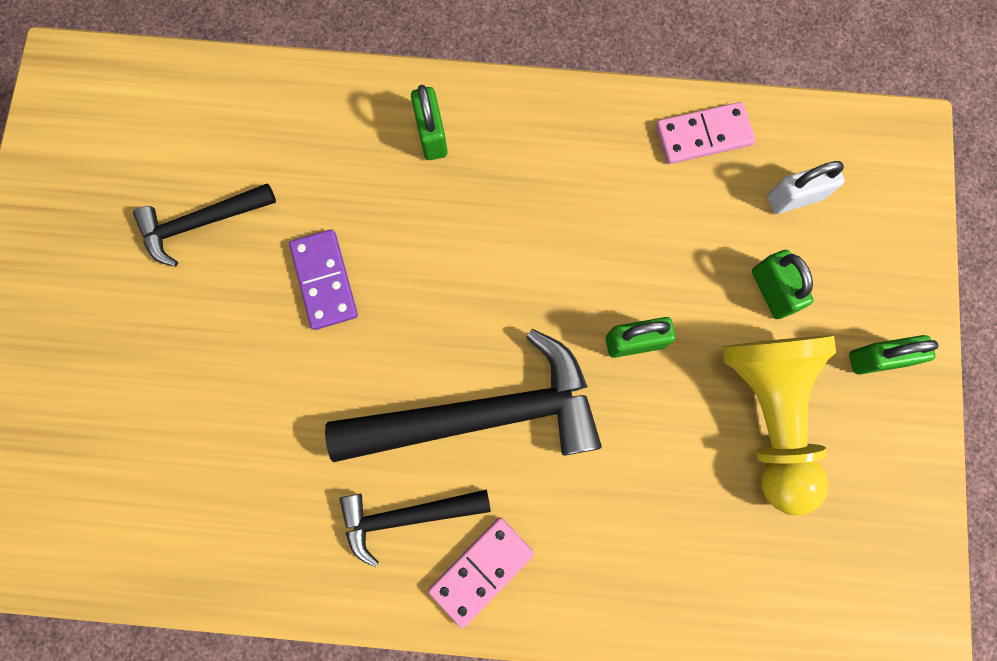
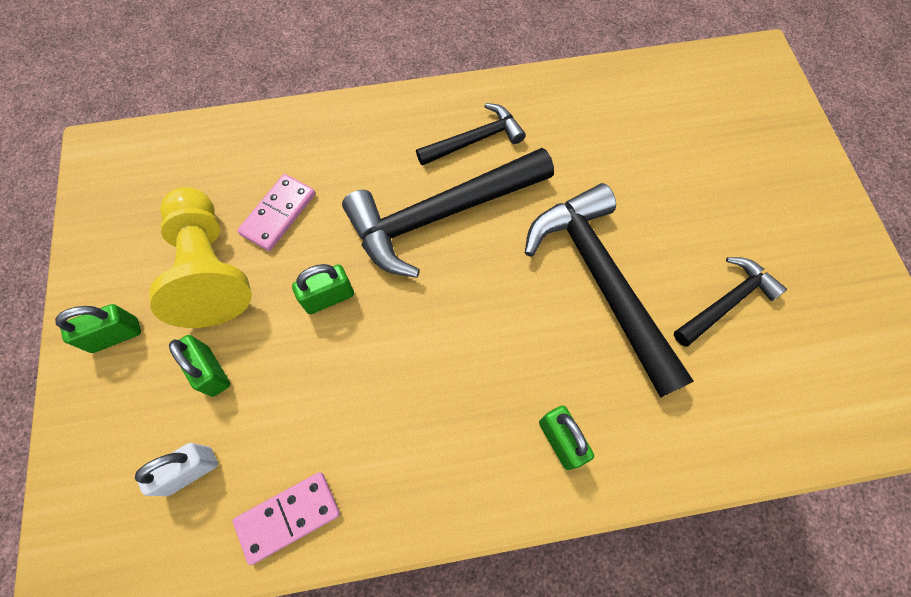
camera: 165 degrees right, 10 degrees down
(324, 280) = (602, 282): purple domino -> black hammer
(481, 570) = (413, 122): pink domino -> pink domino (278, 214)

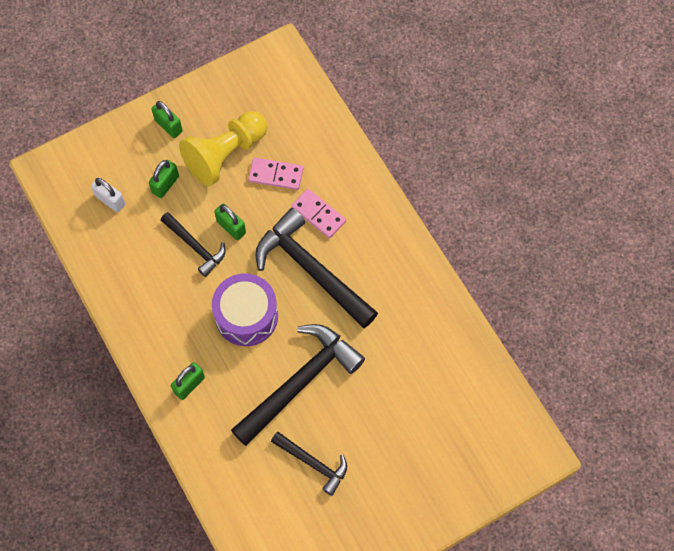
camera: 70 degrees right, 0 degrees up
(288, 517) = (103, 258): pink domino -> pink domino (318, 214)
(474, 140) = (378, 271): black hammer -> black hammer (195, 246)
(477, 320) = (246, 316): none -> purple drum

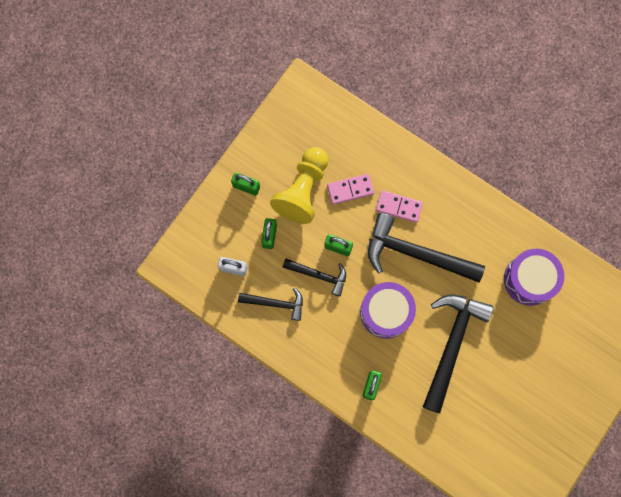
camera: 25 degrees left, 10 degrees up
(313, 463) = (492, 401): black hammer -> black hammer (275, 303)
(423, 352) = (529, 279): none -> purple drum

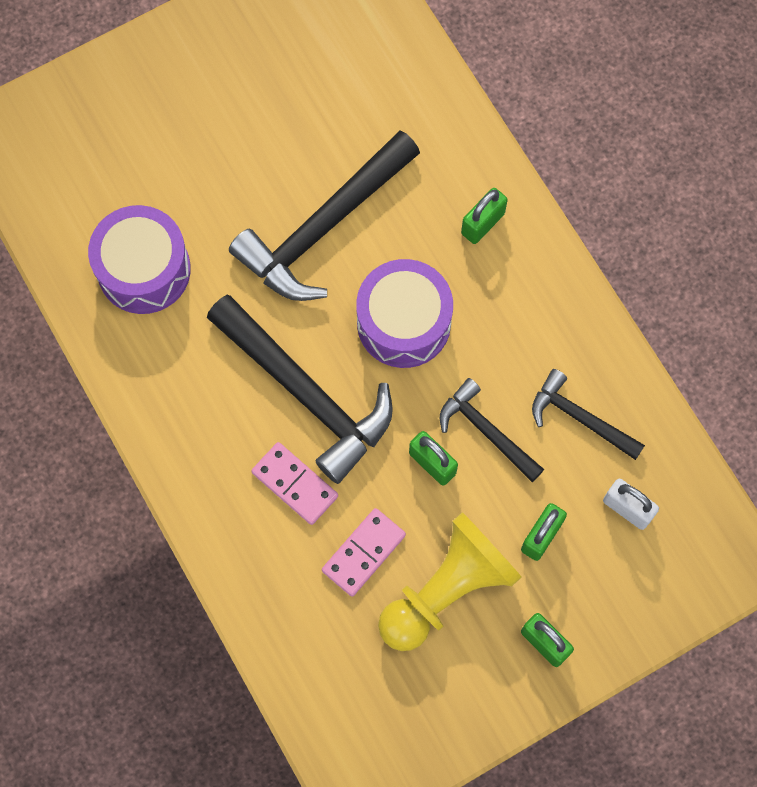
camera: 155 degrees left, 5 degrees down
(350, 190) = (363, 552): pink domino -> pink domino turned 60 degrees counterclockwise

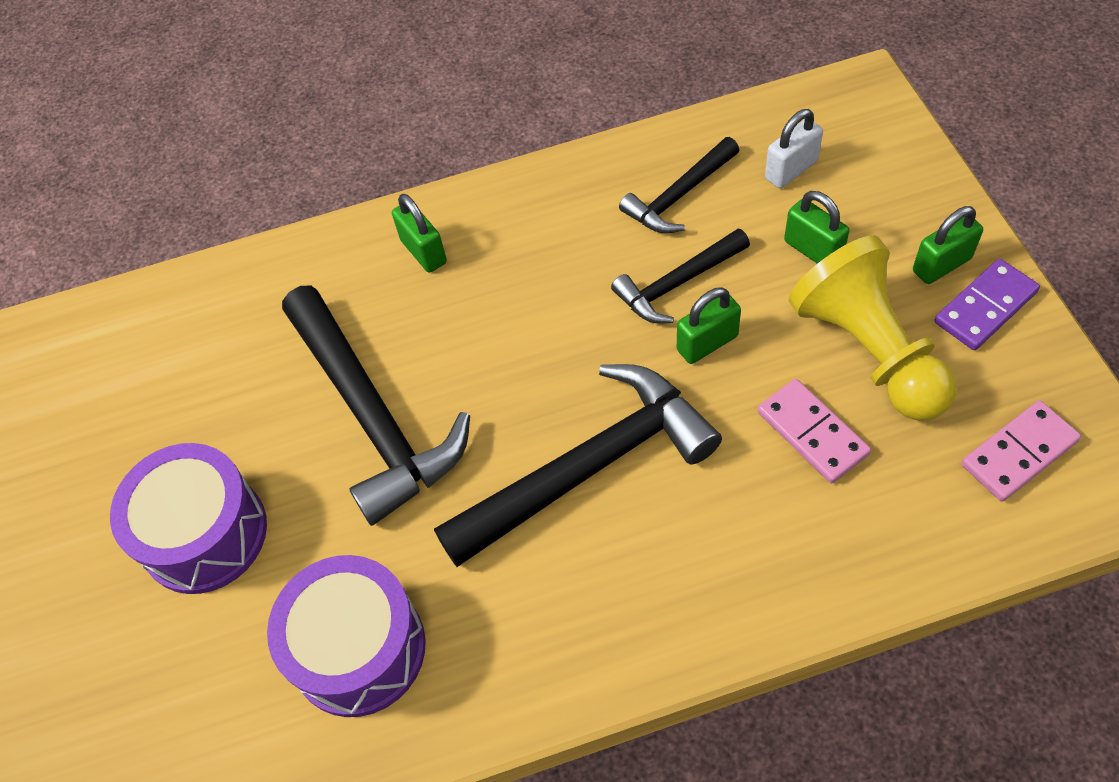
camera: 70 degrees left, 15 degrees down
(295, 484) = (709, 499): pink domino -> pink domino (1018, 453)
(403, 323) = (522, 347): purple drum -> purple drum (204, 534)
(507, 680) = (985, 307): none -> purple domino

